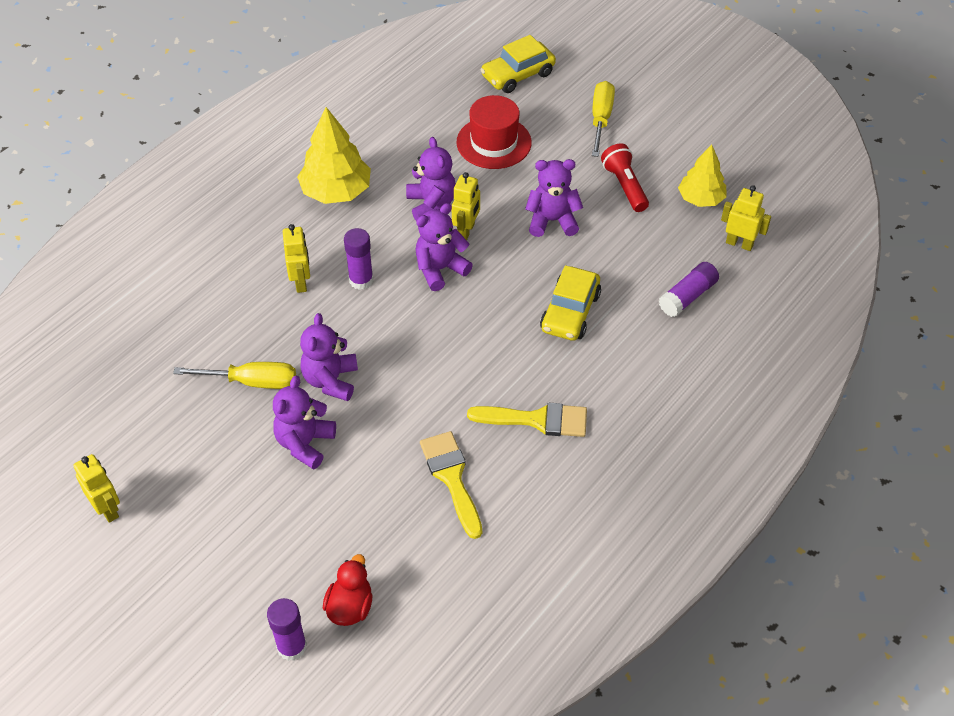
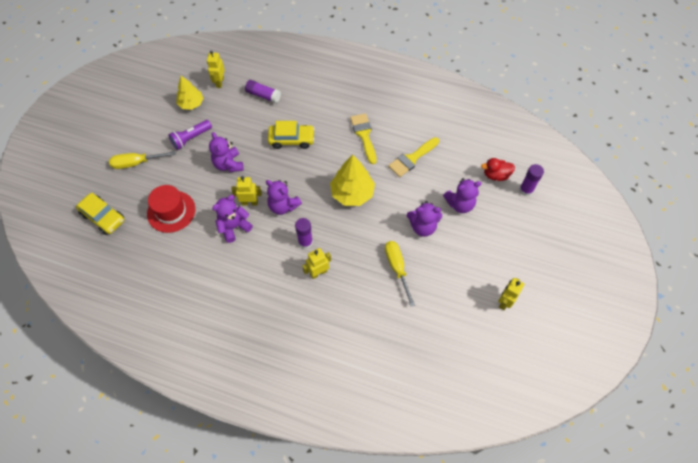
camera: 110 degrees left, 10 degrees up
(331, 380) = (379, 230): purple teddy bear -> purple teddy bear (460, 204)
(336, 191) = (239, 283): yellow tree -> yellow tree (352, 193)
(624, 186) = (191, 138): red flashlight -> purple flashlight

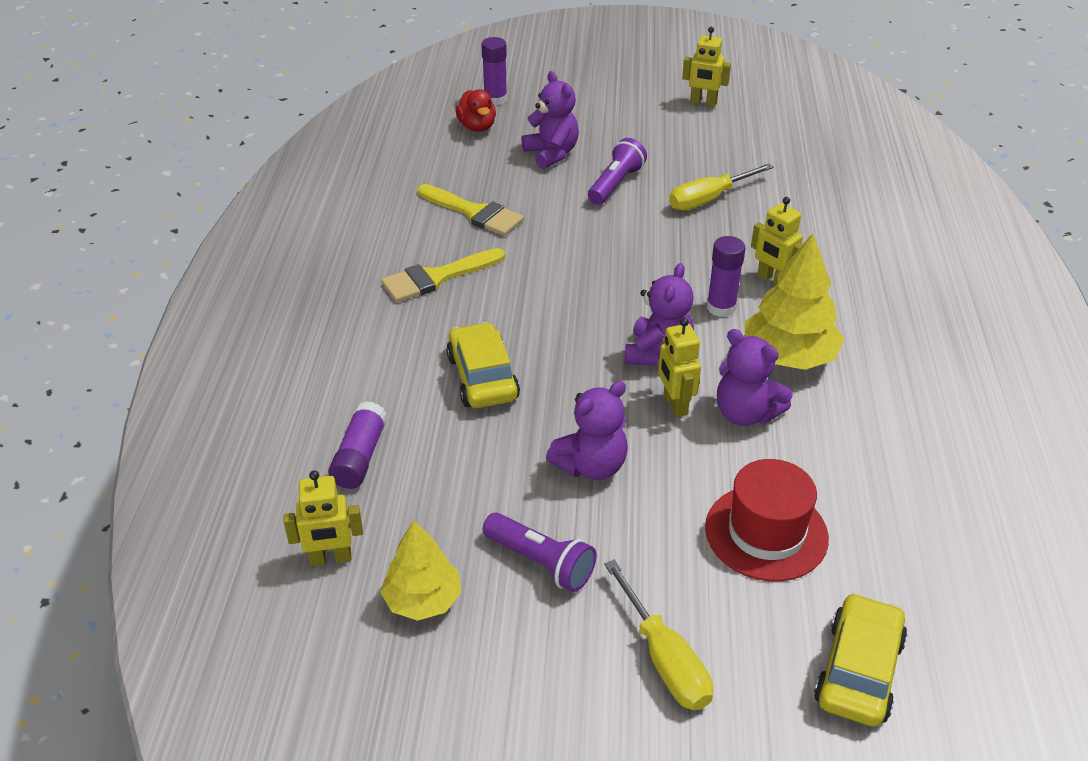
camera: 105 degrees left, 20 degrees down
(352, 193) = (584, 269): yellow tree -> yellow tree (789, 356)
(422, 227) = (615, 184): purple teddy bear -> purple flashlight

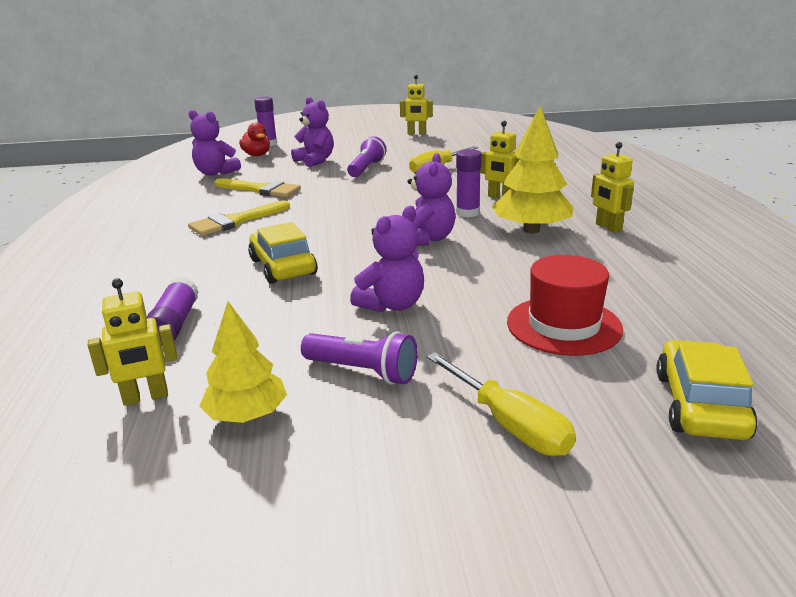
camera: 10 degrees left, 15 degrees down
(675, 404) = (451, 263): yellow robot -> yellow robot (608, 227)
(745, 413) = (512, 261): purple teddy bear -> purple teddy bear (215, 173)

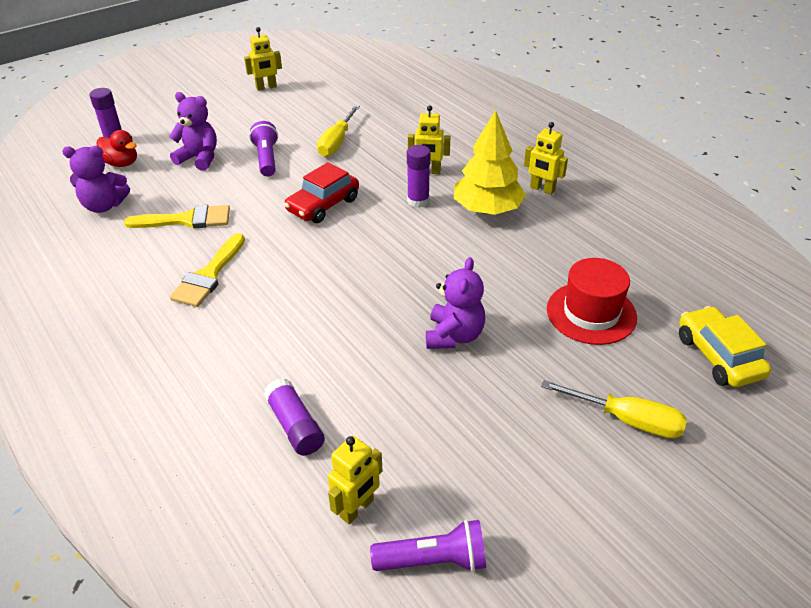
camera: 30 degrees left, 15 degrees up
(246, 415) = (452, 490): yellow tree -> none
(283, 267) = (320, 322): yellow car -> none
(363, 371) = (495, 413): purple flashlight -> purple flashlight (433, 560)
(378, 200) = (323, 205): none -> red car
(427, 239) = (413, 246): purple teddy bear -> none

